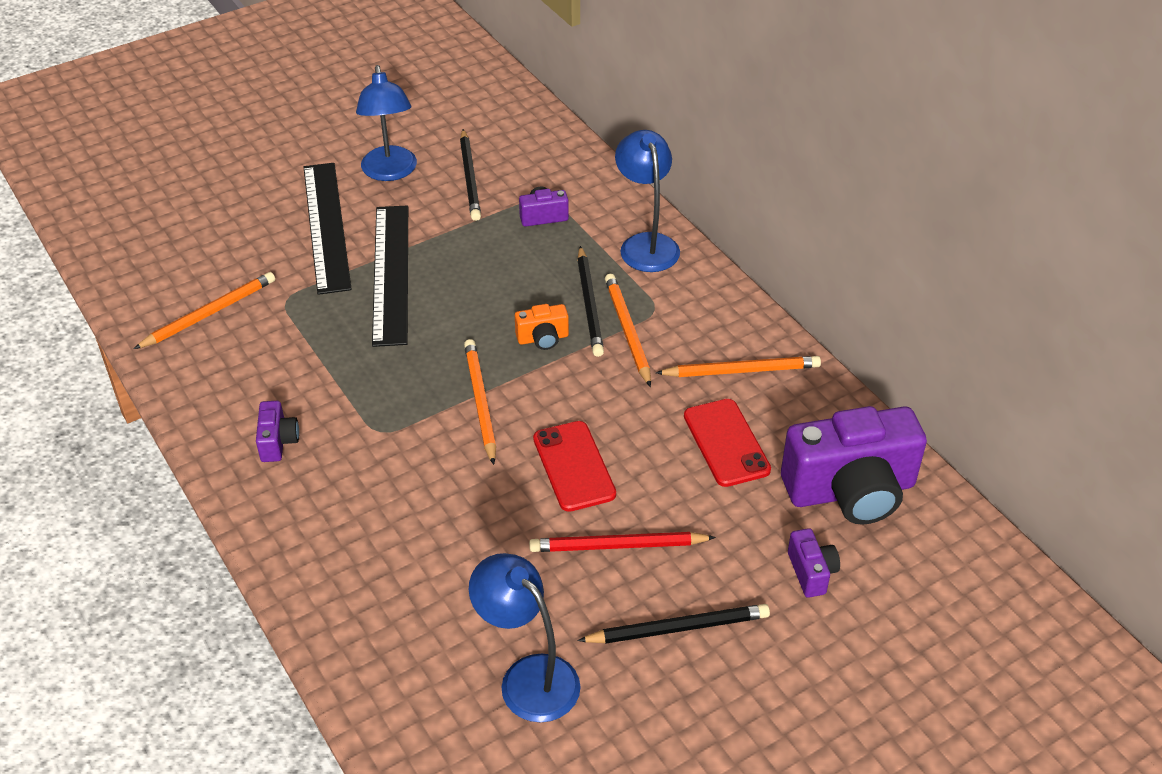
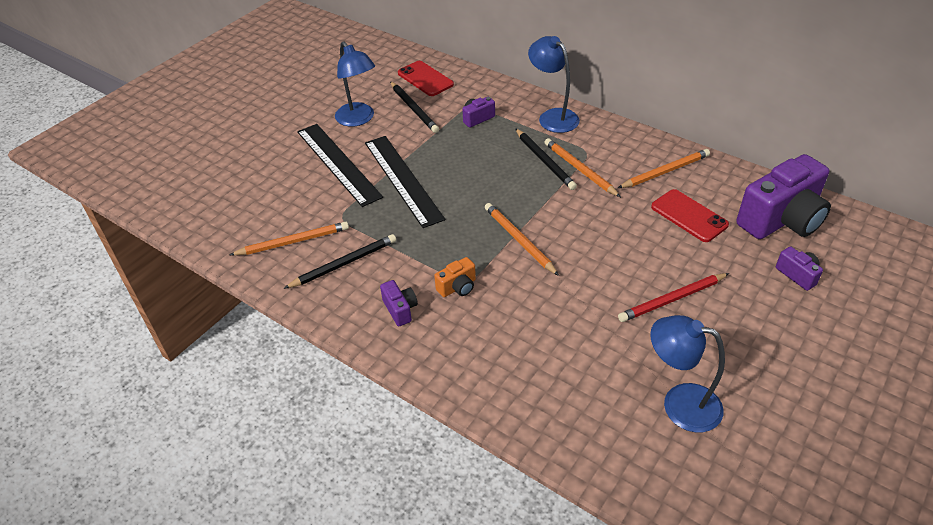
camera: 20 degrees left, 0 degrees up
(209, 314) = (293, 242): orange pencil -> orange pencil turned 45 degrees clockwise
(543, 338) = (530, 189): orange camera -> orange camera (457, 287)
(574, 466) = (608, 260): red phone -> red phone (425, 79)
(677, 628) = (747, 337): black pencil -> black pencil (344, 264)

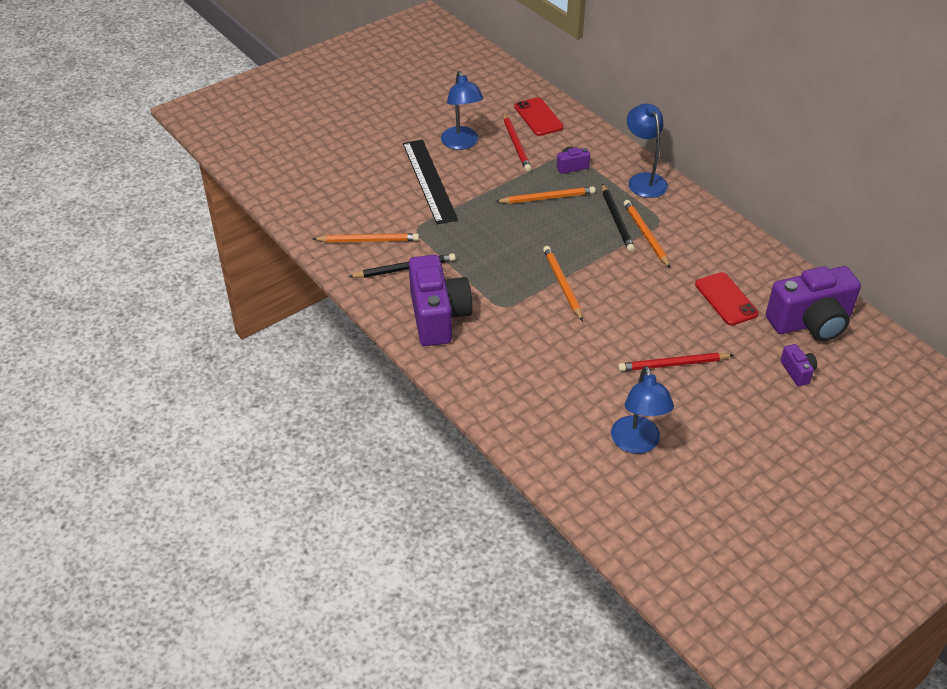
camera: 15 degrees right, 0 degrees up
(400, 309) = (438, 316): purple camera -> purple camera, size x2.28
(403, 179) = (481, 208): black ruler -> none
(413, 109) = (516, 144): black pencil -> red pencil
(457, 287) = (493, 310): orange camera -> none
(665, 172) = (724, 255): orange pencil -> orange pencil (547, 198)
(679, 403) = (637, 444): blue lamp -> blue lamp turned 135 degrees counterclockwise

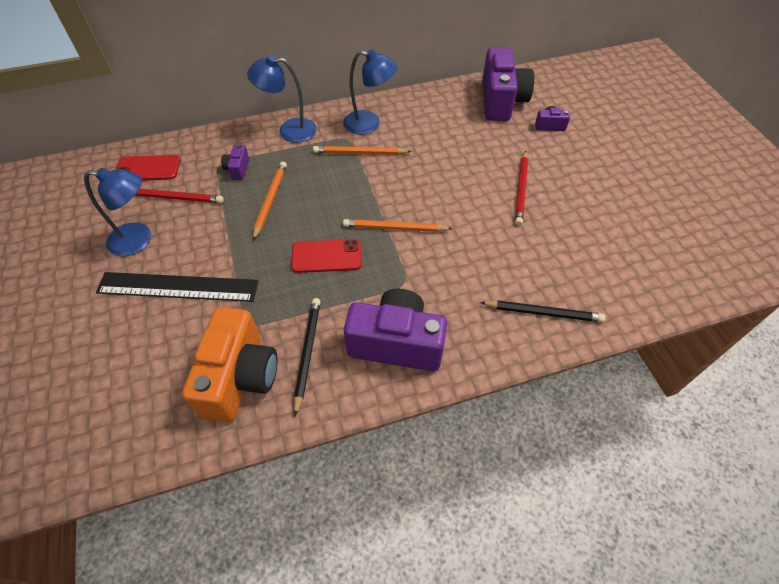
camera: 70 degrees left, 10 degrees up
(368, 240) = (240, 377): orange pencil -> orange camera
(616, 220) = (330, 164): black pencil -> black pencil (543, 313)
(637, 444) = (606, 242): blue lamp -> blue lamp (369, 124)
(726, 299) = (458, 134): red phone -> red phone (326, 256)

